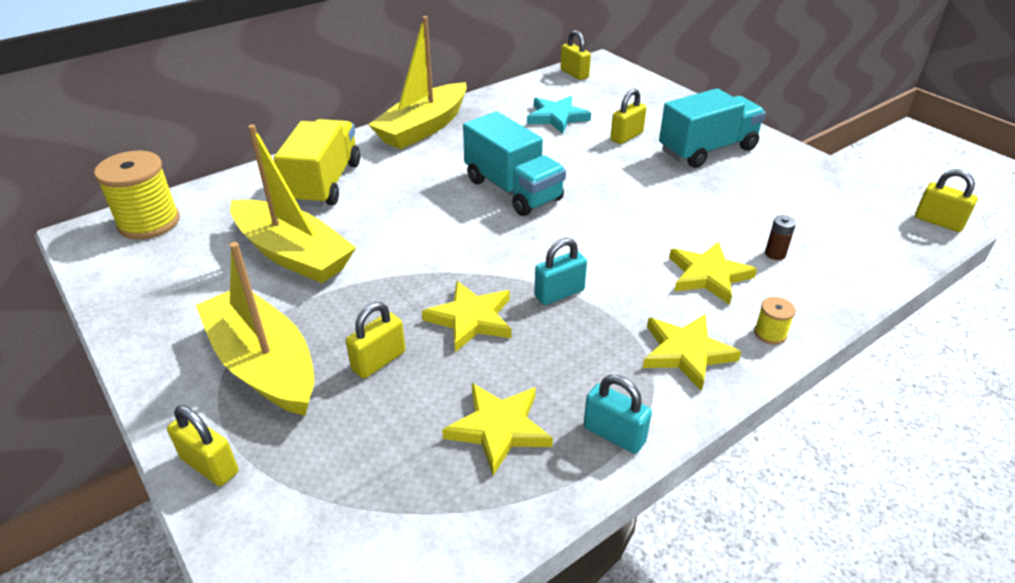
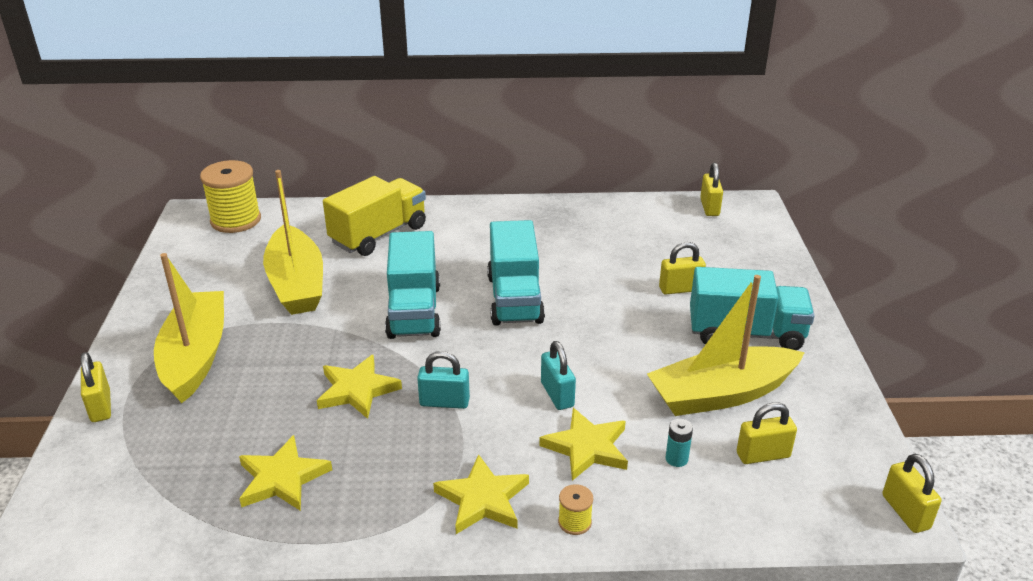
camera: 35 degrees right, 5 degrees down
(379, 361) = (263, 389): yellow padlock -> yellow padlock (763, 455)
(423, 128) = (507, 214): yellow boat -> yellow boat (721, 394)
(439, 233) = (414, 311): none -> turquoise truck
(557, 117) = (637, 246): turquoise star -> none
(614, 434) = (351, 527): turquoise padlock -> turquoise padlock (557, 394)
(775, 254) = (676, 459): brown battery -> turquoise battery

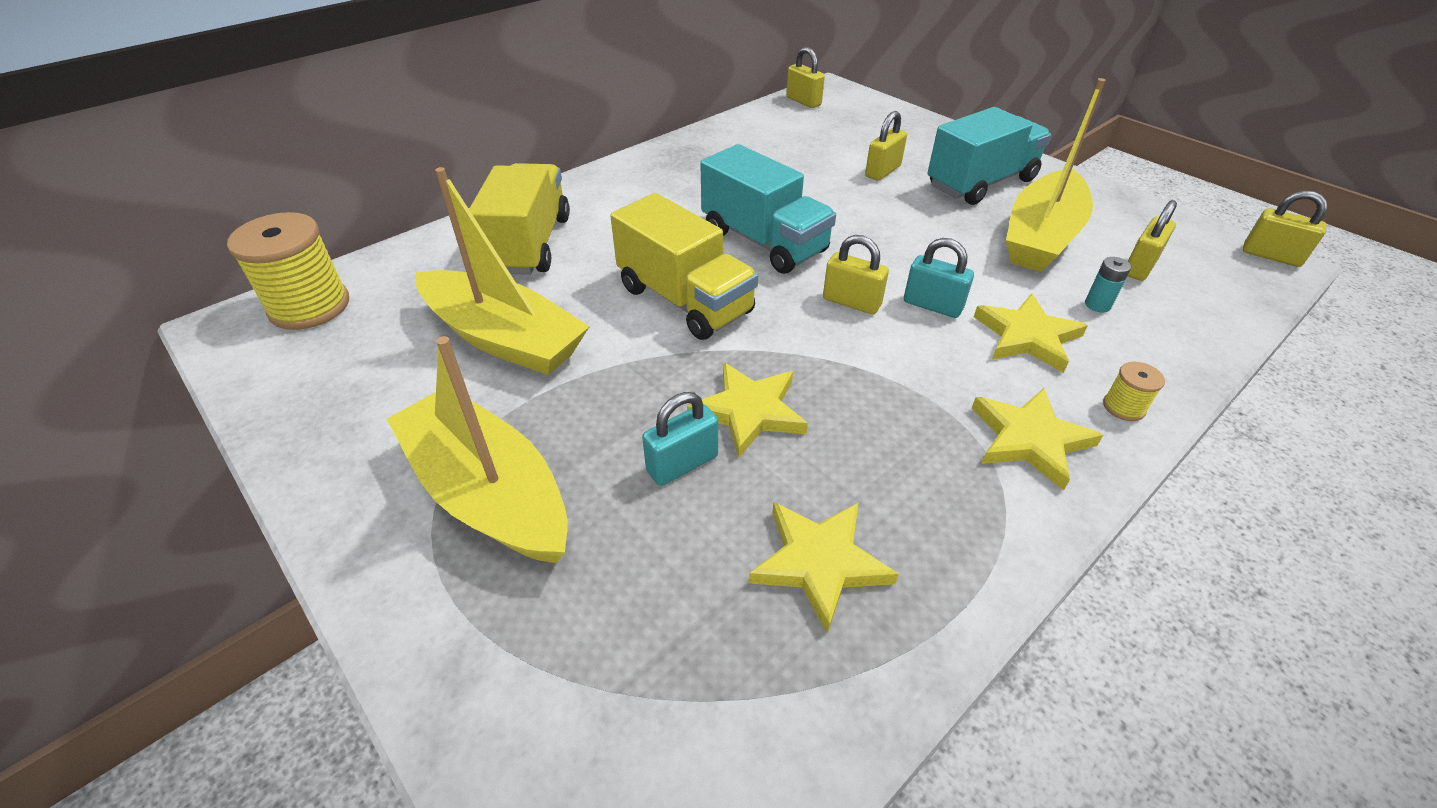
camera: 40 degrees left, 10 degrees up
(101, 406) = (434, 649): yellow padlock -> yellow padlock (851, 302)
(414, 311) = (685, 300): turquoise truck -> yellow truck
(444, 402) = (852, 370): turquoise padlock -> turquoise padlock (682, 464)

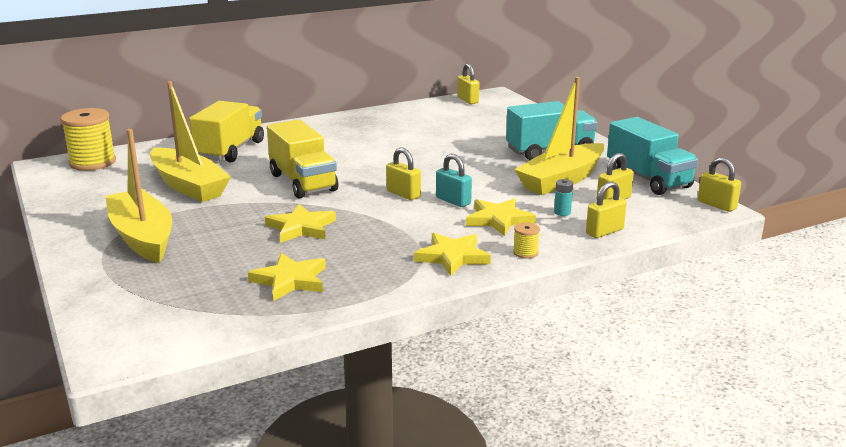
camera: 15 degrees right, 20 degrees down
(682, 464) = (248, 241): turquoise padlock -> none
(764, 242) = (374, 163): turquoise truck -> turquoise truck (648, 179)
(882, 171) = (486, 139): yellow padlock -> yellow padlock (604, 231)

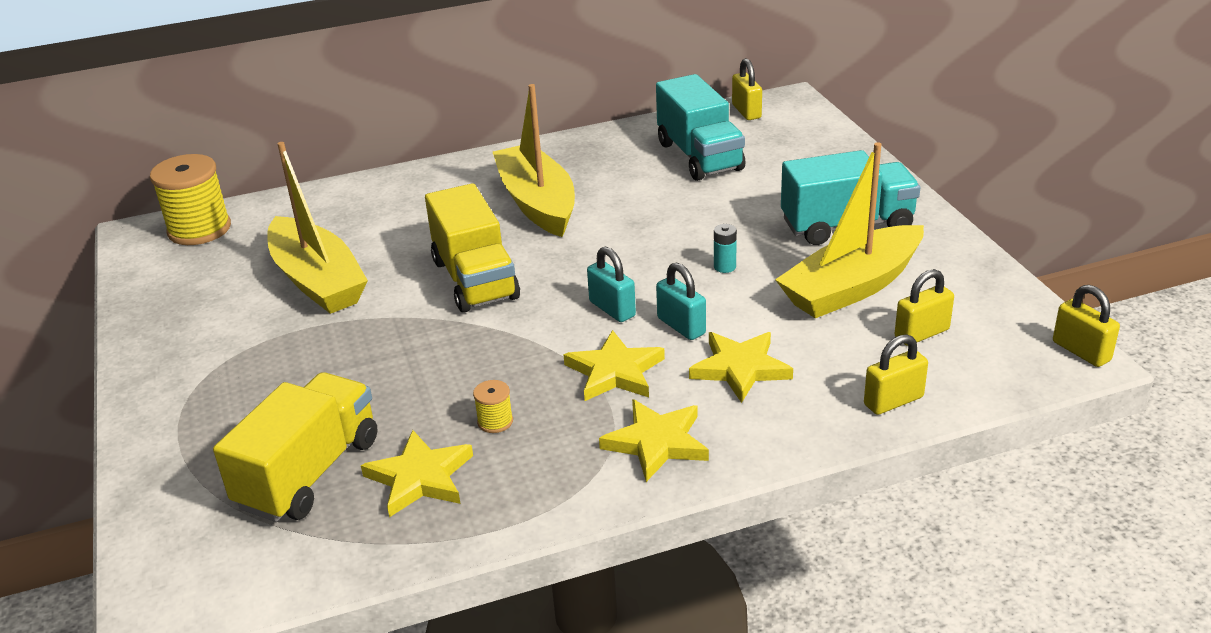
camera: 10 degrees right, 10 degrees up
(142, 237) = (238, 381): yellow boat -> yellow boat (537, 203)
(230, 150) = (387, 210): yellow truck -> yellow truck (309, 473)
(301, 227) = (455, 372): yellow star -> yellow star (615, 372)
(403, 194) = (612, 309): yellow padlock -> turquoise padlock
(525, 253) = (765, 440): yellow spool -> yellow spool (495, 421)
(562, 212) = (838, 357): turquoise battery -> turquoise battery (724, 267)
(648, 179) = (985, 291): turquoise truck -> turquoise truck (699, 156)

